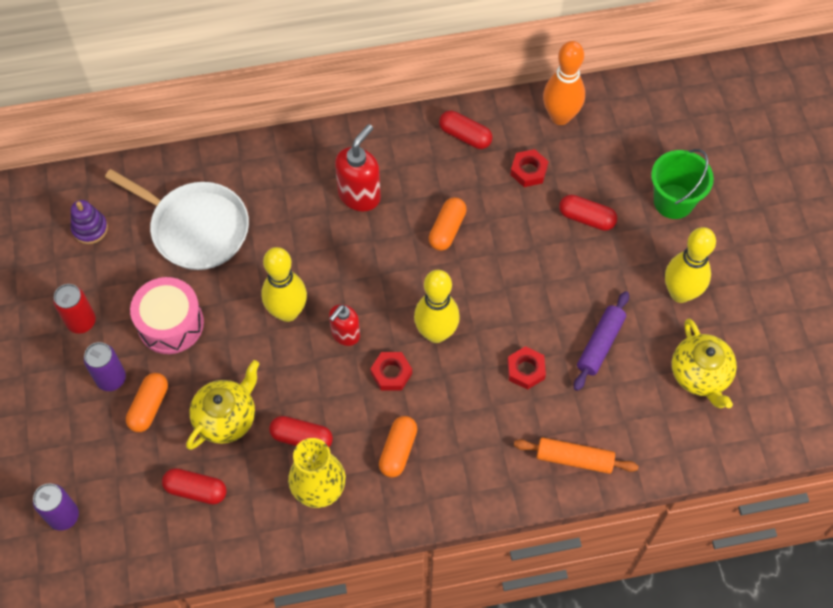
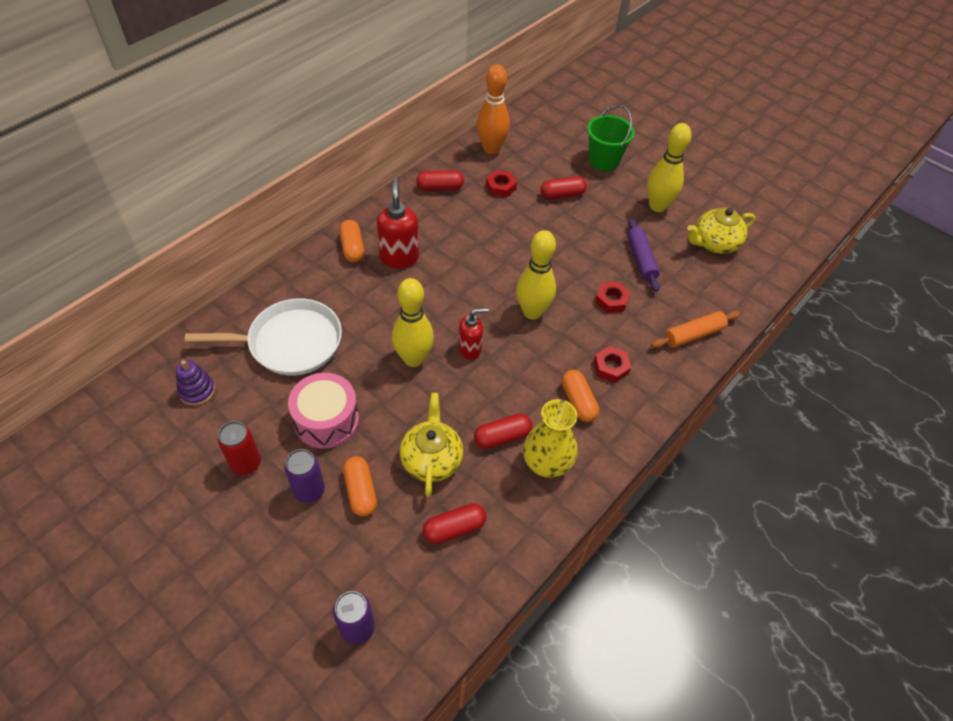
camera: 40 degrees left, 10 degrees down
(345, 334) = (470, 349): red soap dispenser -> red soap dispenser turned 105 degrees counterclockwise
(391, 373) = (526, 355): red nut -> red nut (611, 367)
(447, 229) = (480, 246): orange capsule -> orange capsule (352, 248)
(700, 375) = (714, 243): yellow teapot -> yellow teapot turned 120 degrees clockwise

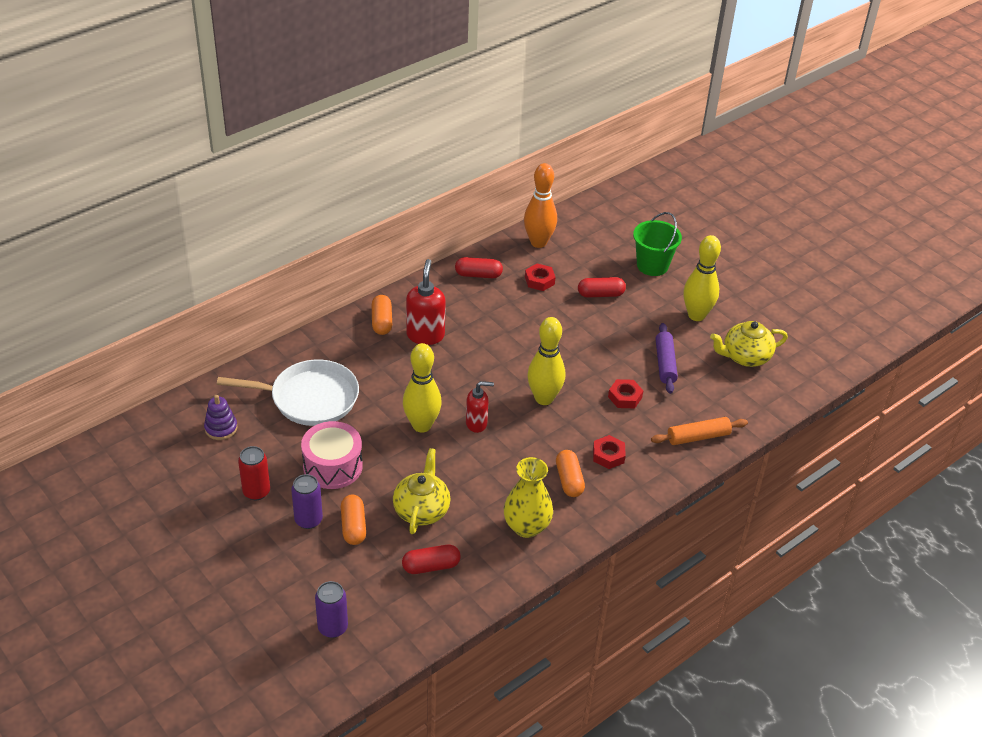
camera: 10 degrees right, 10 degrees down
(502, 437) = (490, 500): red capsule -> none

